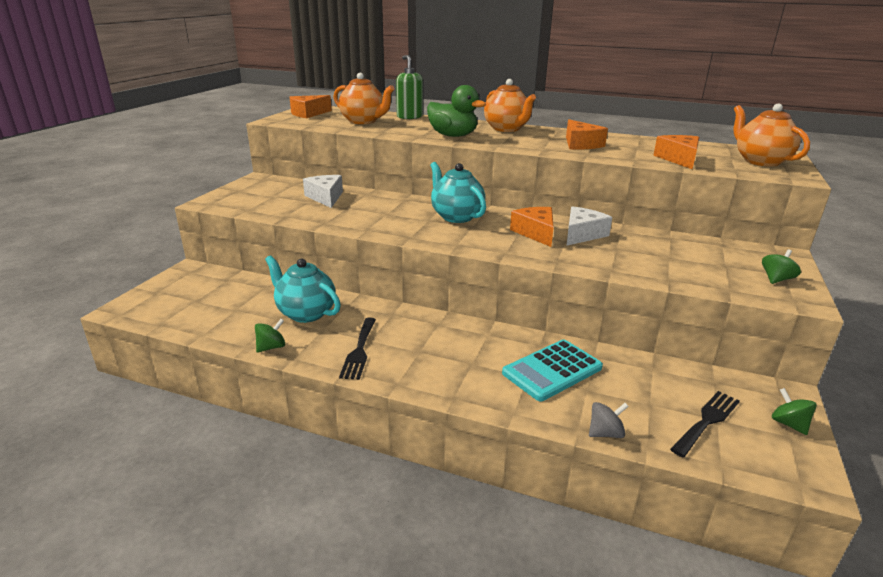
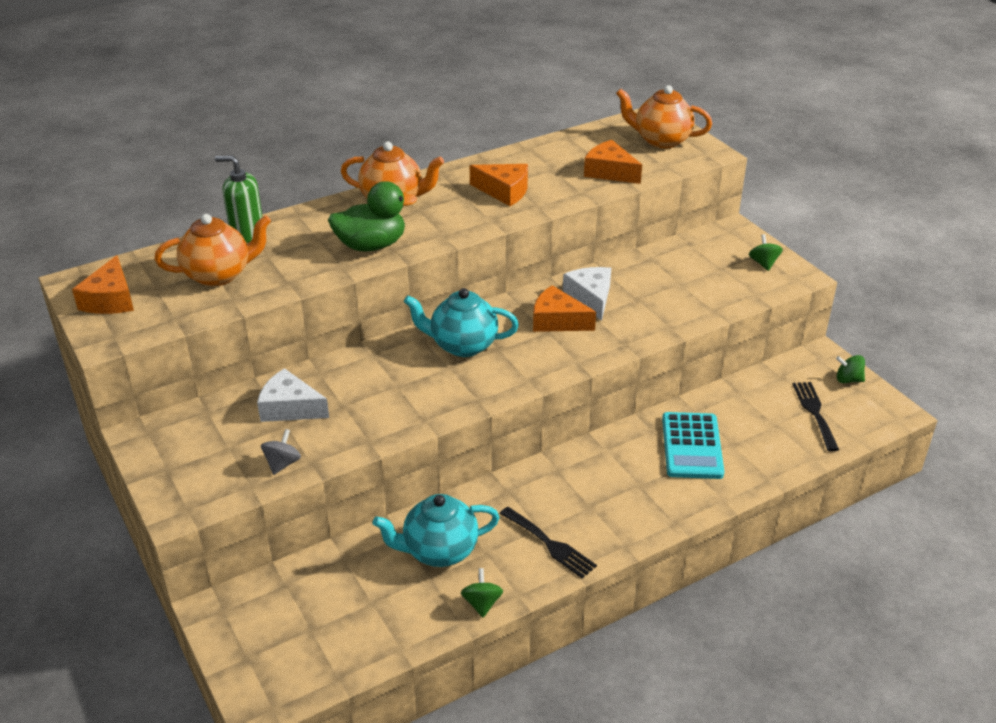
camera: 50 degrees left, 10 degrees up
(605, 433) = (785, 469): grey spinning top -> grey spinning top (282, 463)

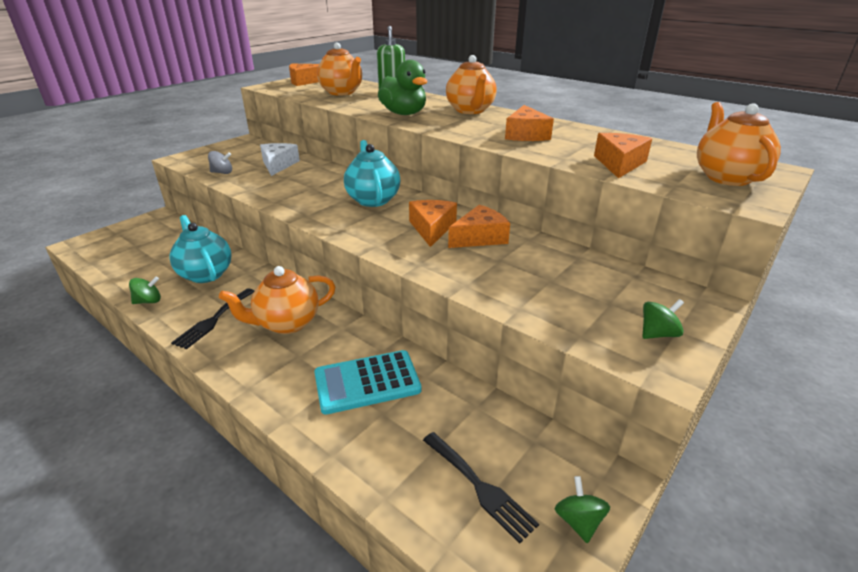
camera: 70 degrees right, 5 degrees down
(581, 488) = (286, 323): none -> orange teapot
(590, 298) = (480, 237): white cheese -> orange cheese
(814, 412) = (480, 487): black fork -> black fork turned 75 degrees clockwise

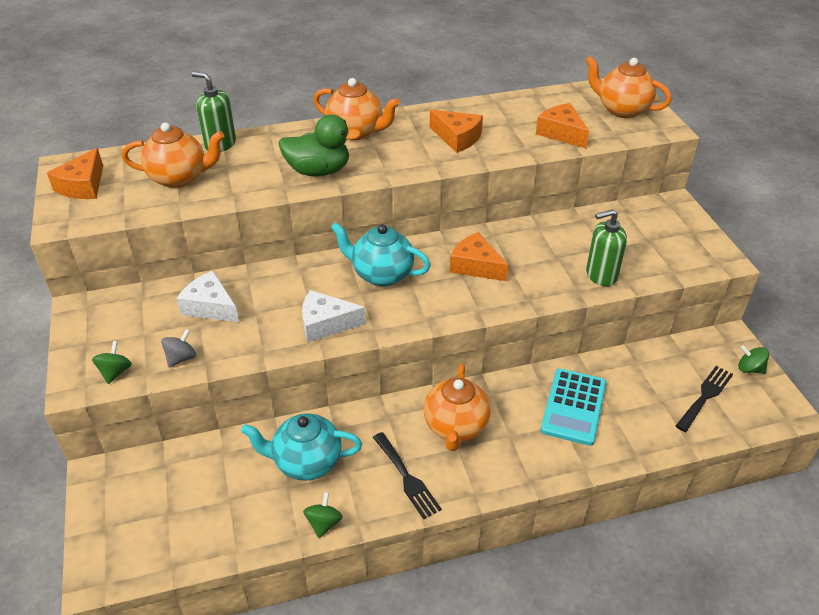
camera: 55 degrees left, 10 degrees up
(296, 199) = (326, 323): none -> white cheese
(480, 237) = (514, 249): orange cheese -> none
(480, 487) = (705, 396): black fork -> black fork turned 45 degrees counterclockwise
(506, 291) = (601, 275): none -> green soap dispenser
(657, 334) = (692, 242): green spinning top -> green spinning top (115, 372)

